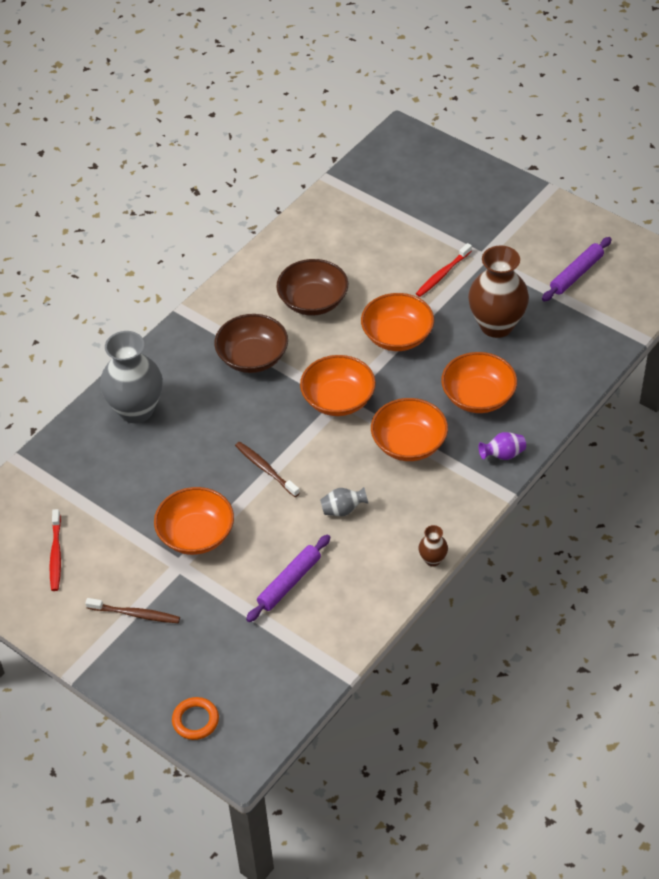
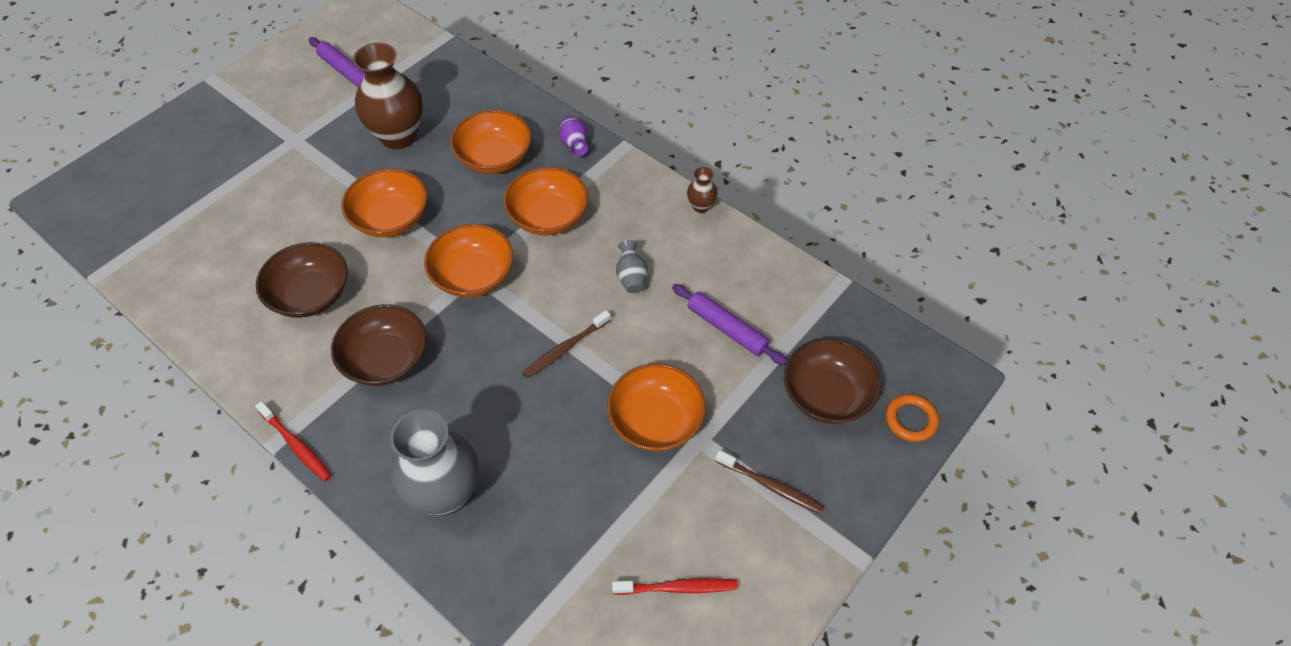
camera: 90 degrees left, 5 degrees up
(135, 614) = (771, 486): brown toothbrush -> brown toothbrush turned 105 degrees clockwise
(221, 657) = (826, 395): none -> brown bowl
(442, 274) = (309, 175): red toothbrush -> red toothbrush (296, 445)

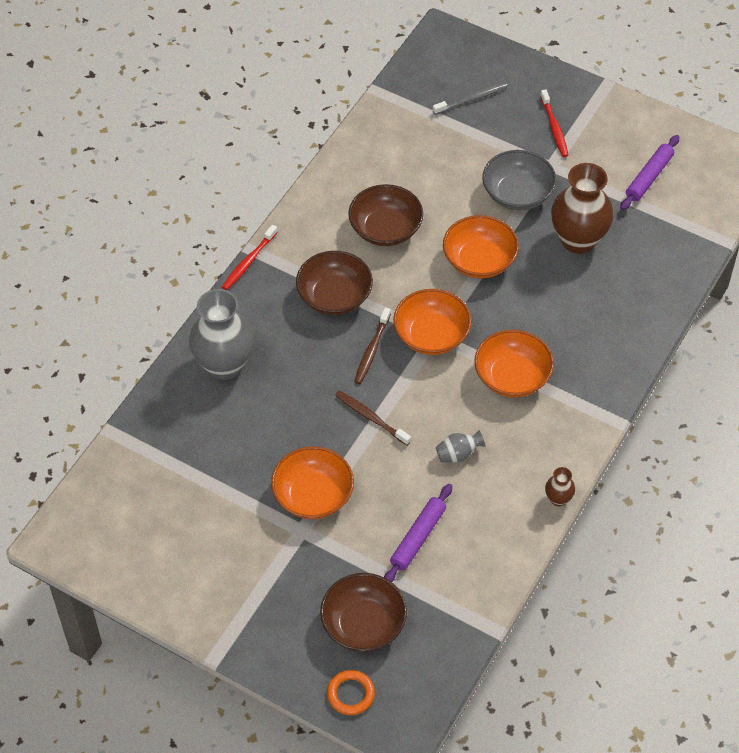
camera: 80 degrees right, 0 degrees up
(167, 188) = (472, 99): none -> grey toothbrush
(317, 172) = (517, 194): none -> grey bowl
(494, 157) = (573, 319): orange bowl -> none
(574, 145) = (609, 380): purple vase -> none
(678, 588) = (171, 531): red toothbrush -> red toothbrush (554, 128)
(771, 486) = (267, 587): brown toothbrush -> brown toothbrush (371, 350)

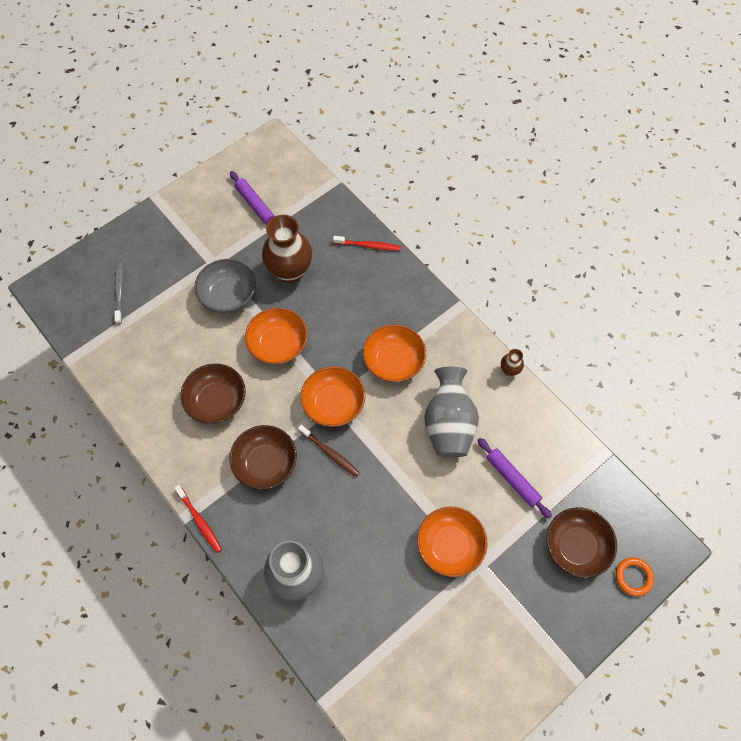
camera: 70 degrees left, 10 degrees up
(371, 417) = (393, 476): brown toothbrush -> none
(458, 454) = (448, 424): grey vase -> grey vase, size x2.25
(554, 128) = (178, 247): red toothbrush -> red toothbrush (368, 246)

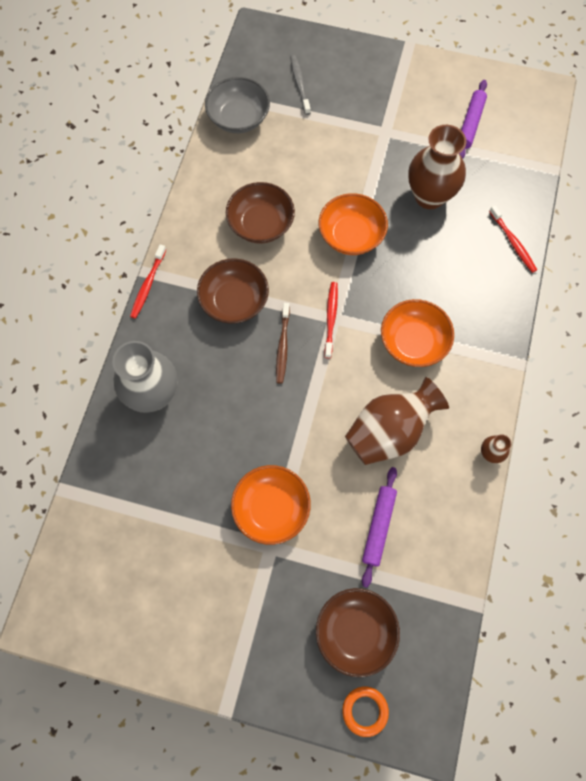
camera: 55 degrees right, 5 degrees up
(119, 292) = (299, 84): grey toothbrush -> grey toothbrush turned 60 degrees counterclockwise
(228, 295) = (365, 164): grey bowl -> grey bowl (238, 118)
(333, 404) = (331, 318): orange bowl -> red toothbrush
(448, 424) = (389, 431): grey vase -> brown vase

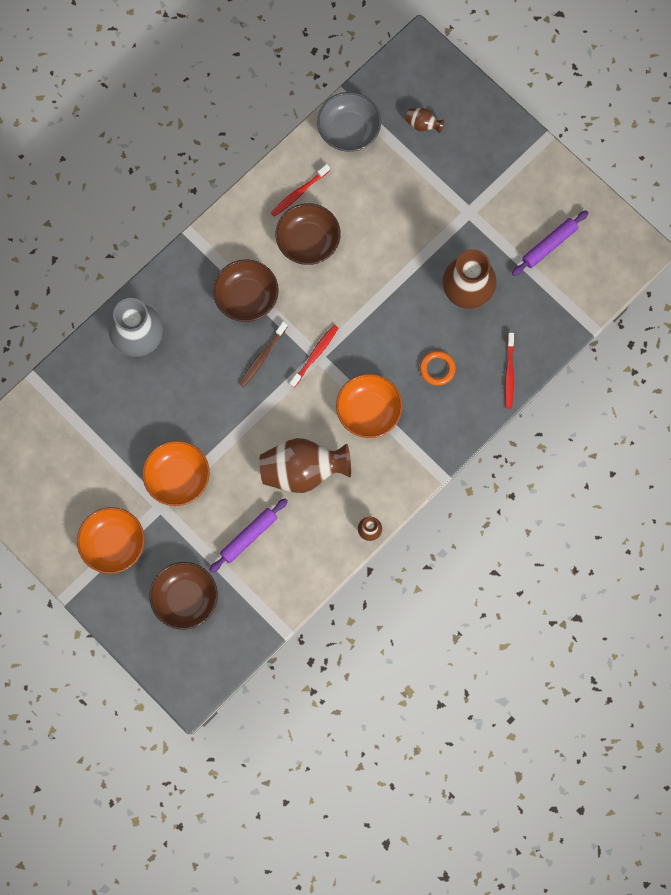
camera: 30 degrees right, 5 degrees up
(148, 285) = (185, 245): red toothbrush -> red toothbrush (299, 193)
(299, 84) = (423, 124): grey toothbrush -> brown vase
(351, 235) = (377, 292): orange bowl -> orange bowl (113, 544)
(365, 711) = (159, 654): orange ring -> orange ring (437, 369)

